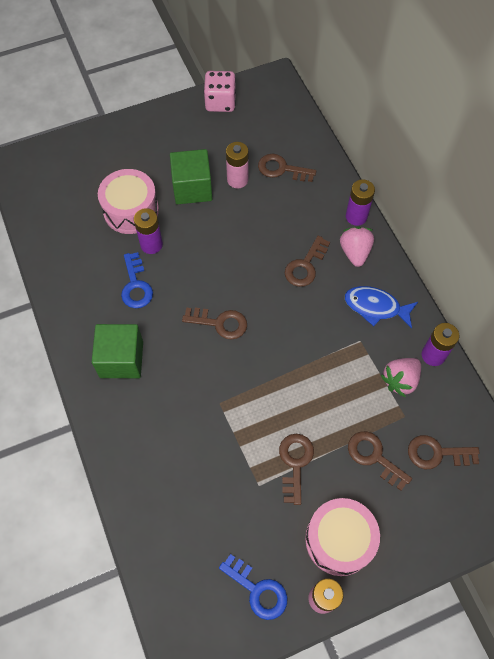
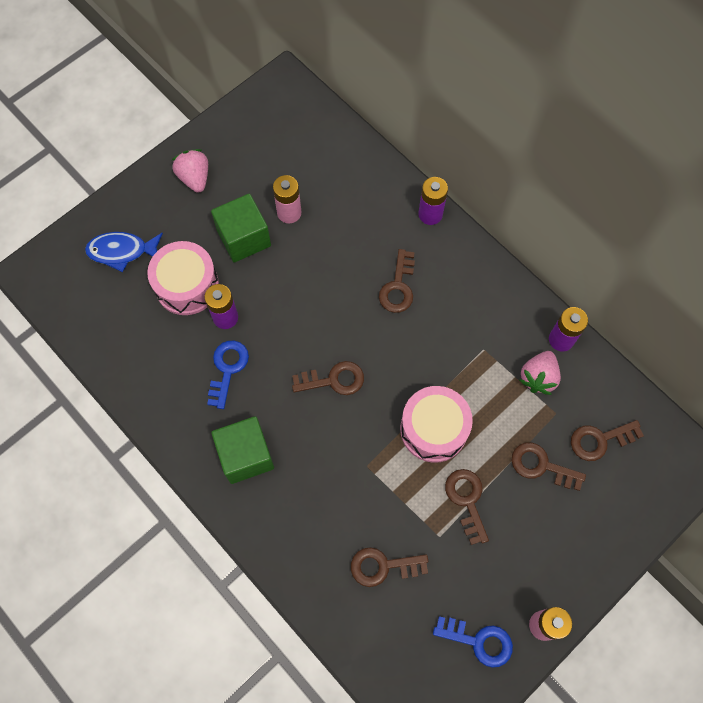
camera: 20 degrees left, 5 degrees up
(136, 285) = (227, 369): blue key -> blue key turned 135 degrees counterclockwise
(220, 102) = (234, 127): pink dice -> none
(282, 169) = (332, 185): brown key -> brown key (383, 566)
(339, 540) = (538, 562): pink drum -> pink drum (433, 429)
(355, 252) = (443, 255): pink strawberry -> pink strawberry (194, 178)
(375, 307) = (486, 308): blue fish -> blue fish (122, 251)

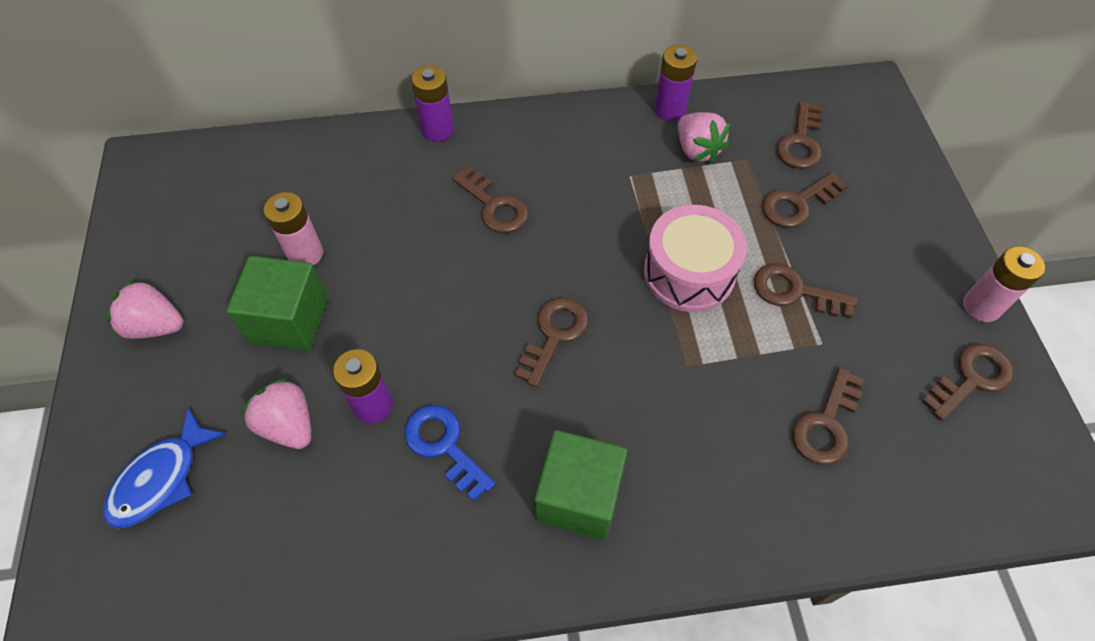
camera: 55 degrees left, 10 degrees down
(187, 286) = (288, 425): pink drum -> pink strawberry
(479, 641) = (971, 378): blue key -> brown key

